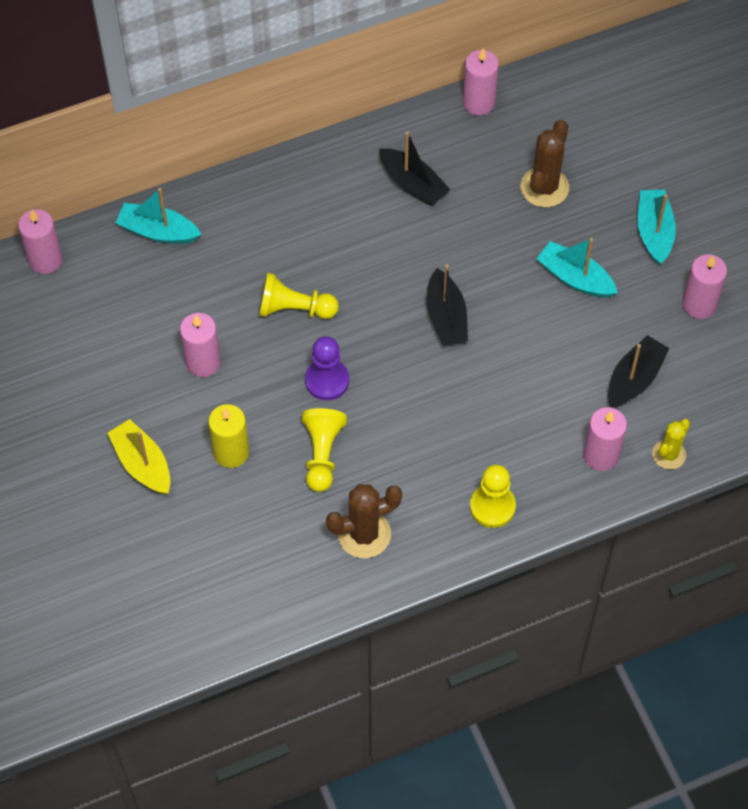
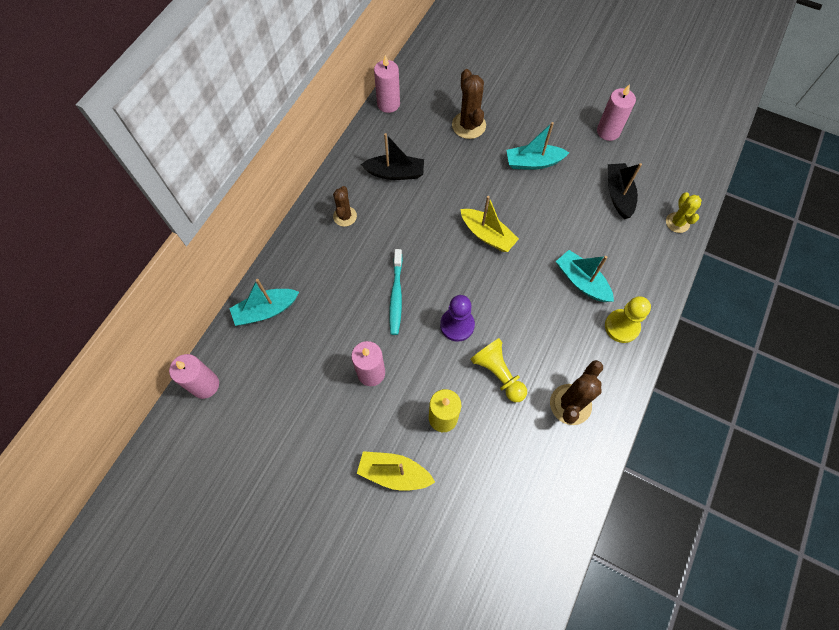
camera: 40 degrees left, 5 degrees up
(294, 309) = (396, 295): yellow pawn -> turquoise toothbrush
(318, 193) = (345, 216): none -> brown cactus
(446, 317) = (487, 235): black boat -> yellow boat
(601, 455) = (645, 250): pink candle -> none
(654, 232) = (547, 110): turquoise boat -> turquoise boat (581, 281)

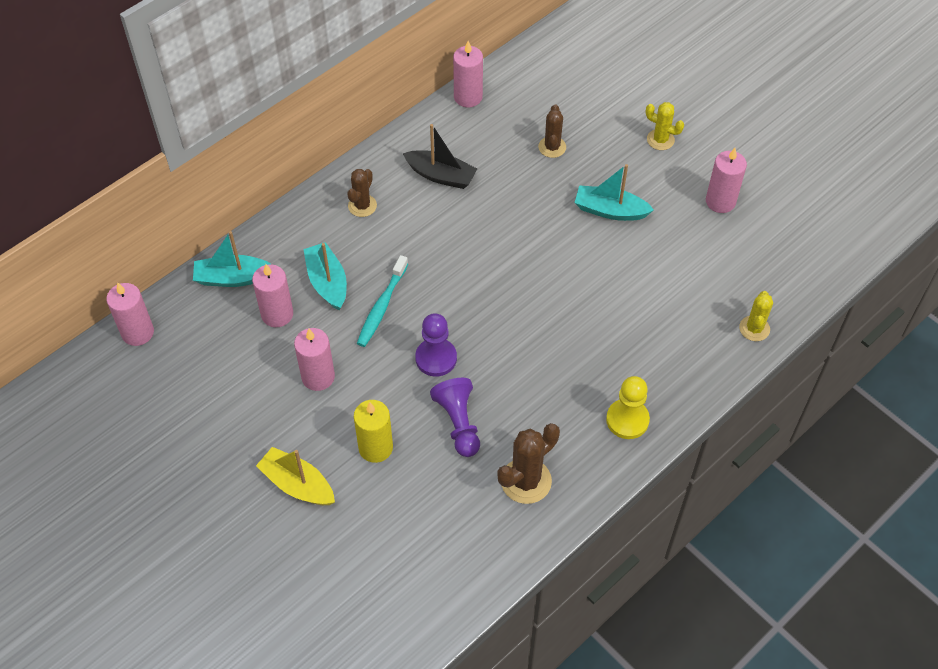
camera: 20 degrees right, 10 degrees down
(315, 330) = (277, 314): none -> pink candle
(468, 125) = (552, 147): brown cactus -> brown cactus, size x0.65
(487, 235) = (516, 274): yellow boat -> none
(498, 374) = (458, 423): yellow pawn -> purple pawn
(544, 96) = (660, 140): none -> yellow cactus
(581, 281) = (603, 357): turquoise boat -> turquoise boat (327, 282)
(618, 195) = (696, 276): black boat -> none

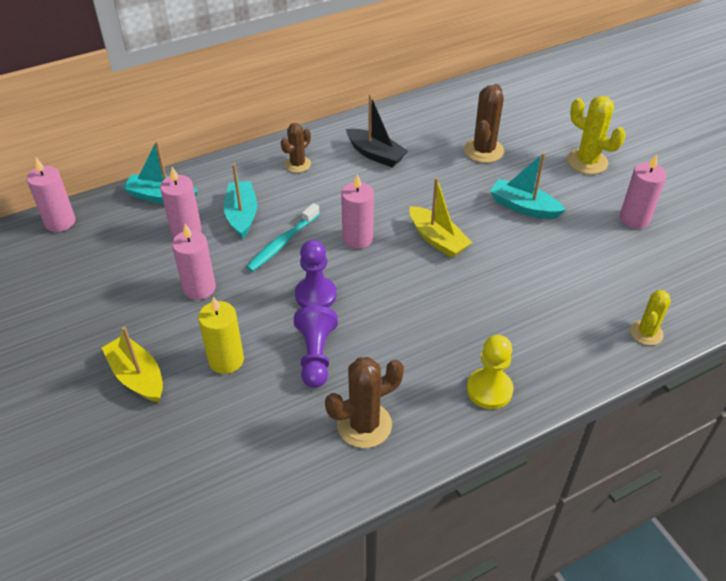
camera: 15 degrees right, 10 degrees down
(468, 97) = (420, 104): pink candle -> pink candle (357, 238)
(535, 268) = (437, 239): none -> yellow boat
(552, 147) = (483, 150): brown cactus -> brown cactus, size x1.55
(660, 140) = (587, 162): yellow cactus -> yellow cactus, size x1.55

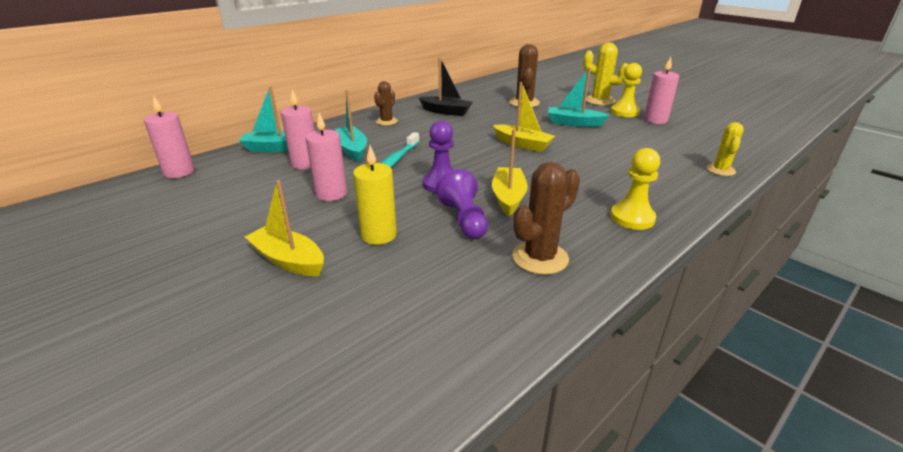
camera: 15 degrees left, 15 degrees down
(357, 238) = (458, 151): pink candle -> none
(376, 331) = (508, 197): none -> yellow boat
(604, 194) = (624, 112): none -> yellow pawn

